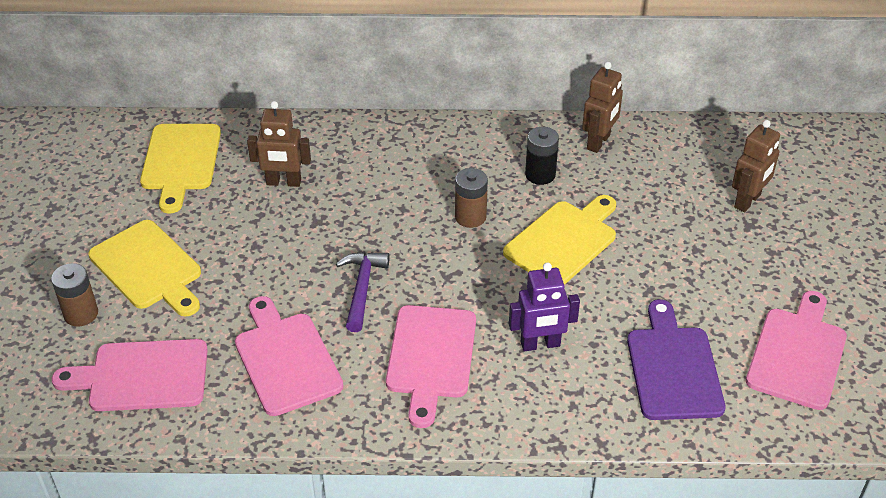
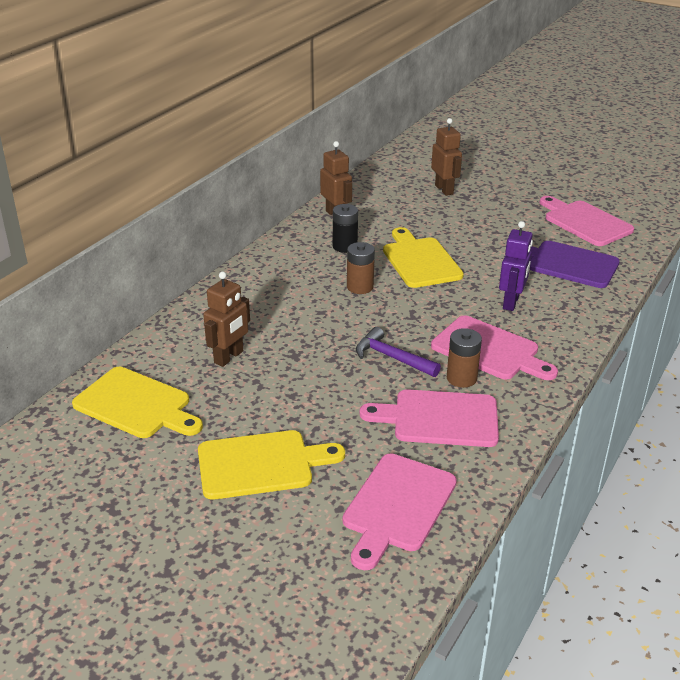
camera: 60 degrees left, 10 degrees down
(81, 314) = (283, 525): brown battery -> brown battery (461, 378)

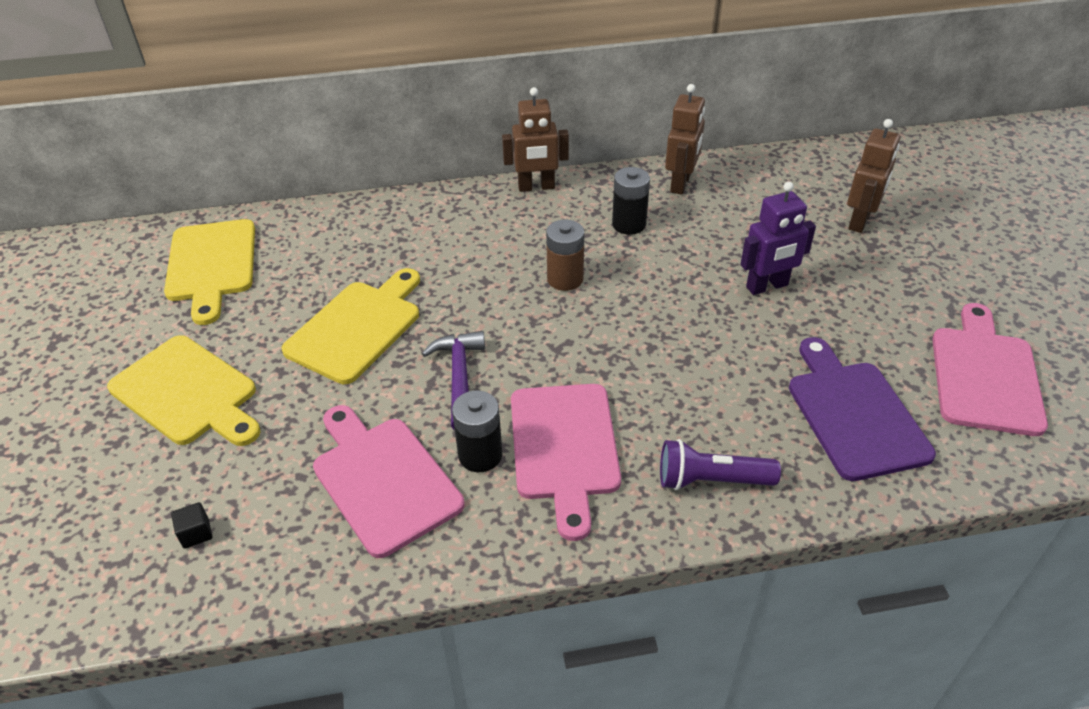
camera: 50 degrees right, 10 degrees up
(229, 357) = (339, 271): brown robot -> brown robot (536, 187)
(397, 506) = (196, 533): pink cutting board -> black cube
(420, 260) = (678, 290): yellow cutting board -> yellow cutting board (357, 327)
(461, 378) = (480, 455): brown battery -> black battery
(511, 302) = (691, 411): purple robot -> purple robot (767, 286)
(563, 321) = (711, 480): none -> purple flashlight

